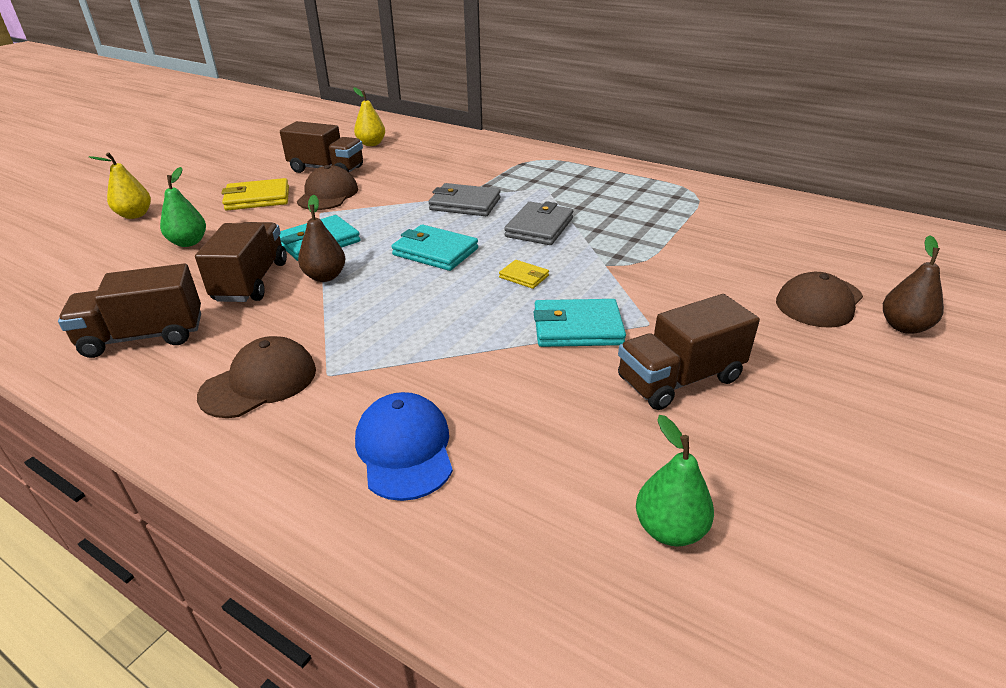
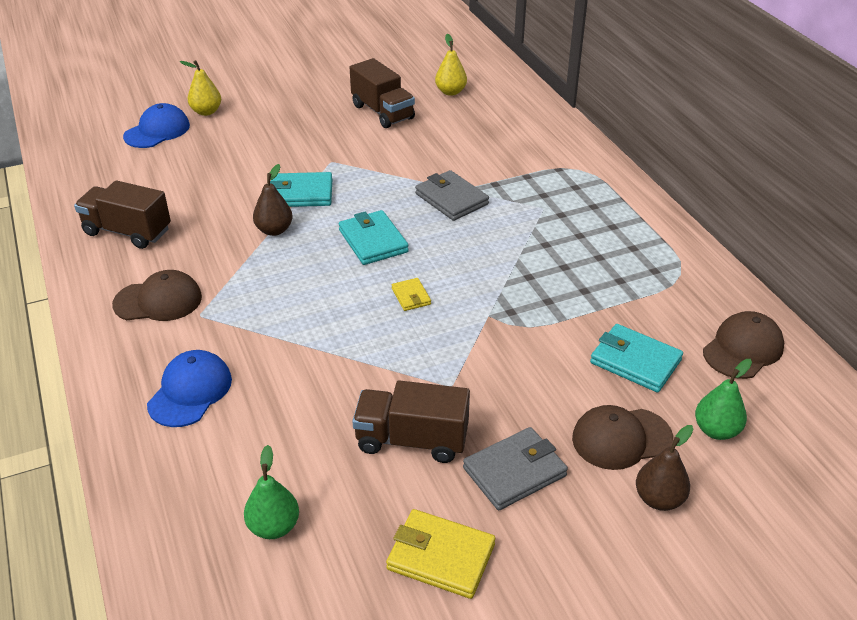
camera: 35 degrees right, 5 degrees up
(88, 244) = (157, 131): none -> blue cap
(188, 242) = (217, 156): green pear -> green pear (716, 430)
(251, 281) = (225, 212): brown truck -> none
(257, 198) = (301, 127): yellow wallet -> yellow wallet (440, 557)
(328, 195) = (355, 143): brown cap -> brown cap (743, 349)
(539, 227) = (482, 252): grey wallet -> grey wallet (514, 472)
(577, 328) = (394, 361): turquoise wallet -> turquoise wallet (635, 361)

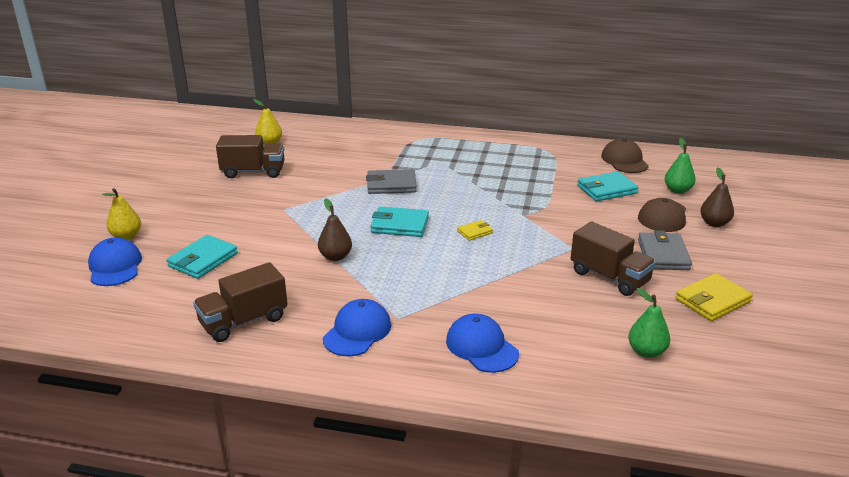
camera: 55 degrees left, 10 degrees down
(158, 301) = (357, 331): brown cap -> blue cap
(301, 194) = (306, 233): turquoise wallet -> turquoise wallet (203, 260)
(411, 296) = (474, 232): yellow wallet -> yellow wallet turned 45 degrees counterclockwise
(412, 440) = (609, 277): brown truck -> brown truck turned 90 degrees counterclockwise

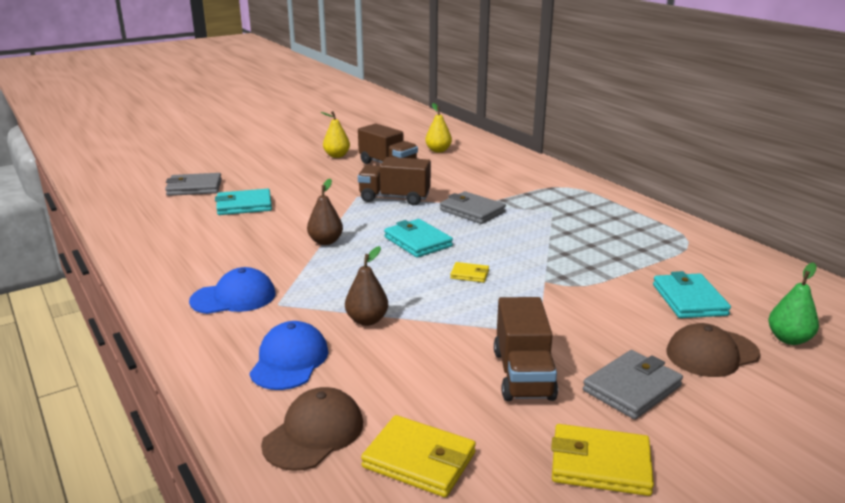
camera: 45 degrees right, 5 degrees down
(115, 266) = (194, 188): blue cap -> grey wallet
(126, 236) = (235, 174): yellow pear -> yellow pear (337, 156)
(243, 321) = (187, 253): brown truck -> brown truck (394, 198)
(606, 190) = (689, 300): turquoise wallet -> turquoise wallet turned 60 degrees clockwise
(624, 160) = (772, 283): brown cap -> brown cap (314, 433)
(646, 351) = (419, 460): green pear -> yellow wallet
(714, 223) = (774, 394): brown pear -> brown pear (367, 320)

